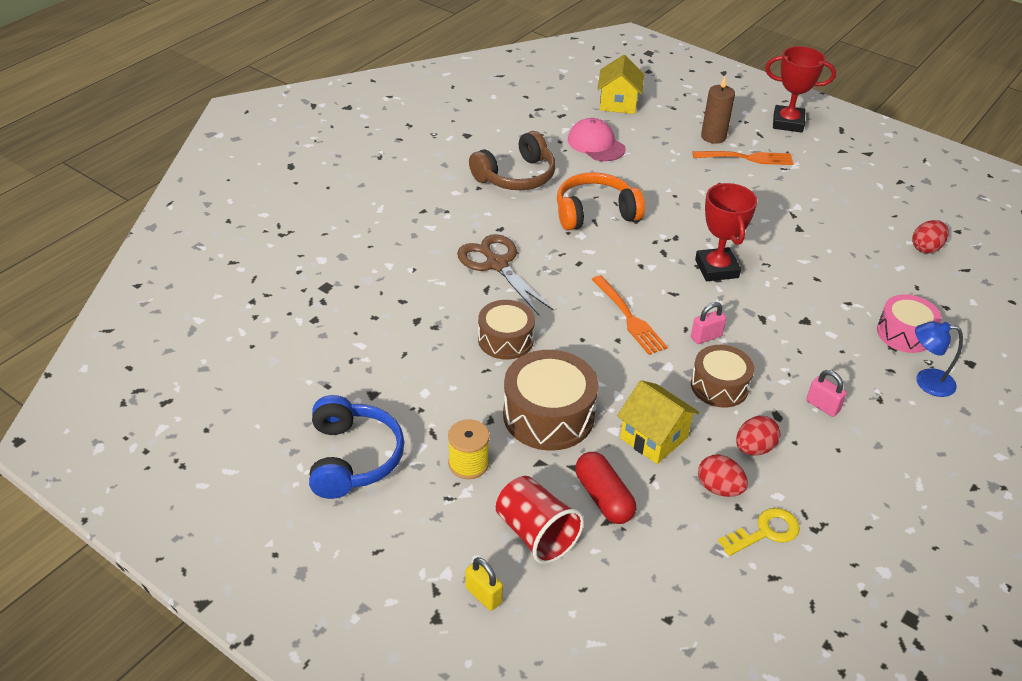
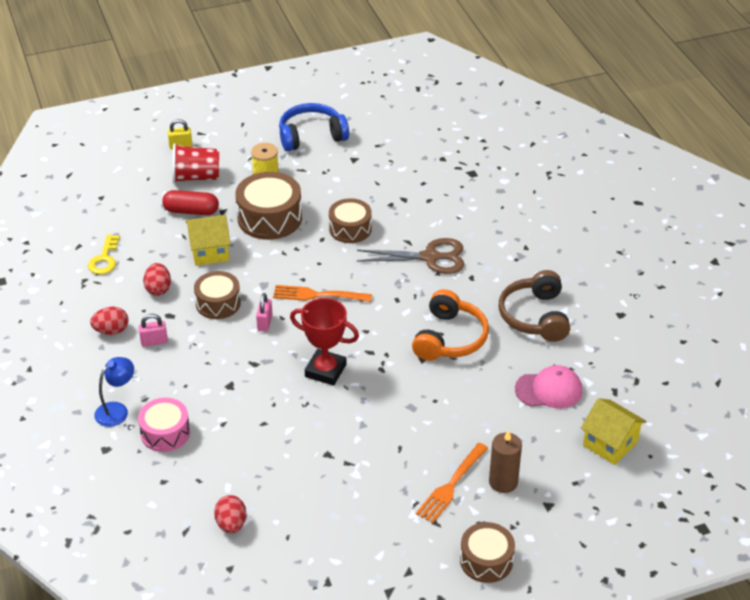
camera: 125 degrees right, 0 degrees up
(353, 458) = (311, 136): blue headphones -> blue headphones turned 135 degrees clockwise
(719, 488) = (149, 258): red egg -> red egg (111, 331)
(788, 123) = (486, 560): red trophy -> brown drum

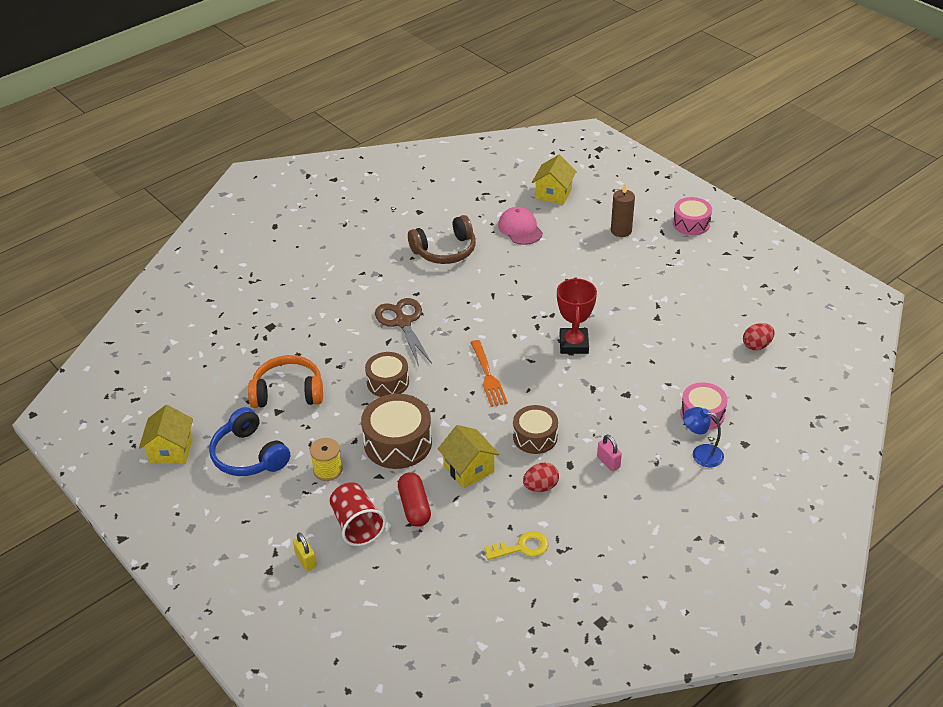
camera: 110 degrees left, 0 degrees up
(111, 331) = (614, 498): red egg -> none
(265, 323) = (541, 398): pink padlock -> none
(344, 99) = (171, 450): none -> yellow house
(449, 338) = (495, 288): orange headphones -> orange headphones (288, 392)
(451, 484) = (640, 252): orange fork -> none
(486, 560) = (691, 223): brown drum -> pink drum

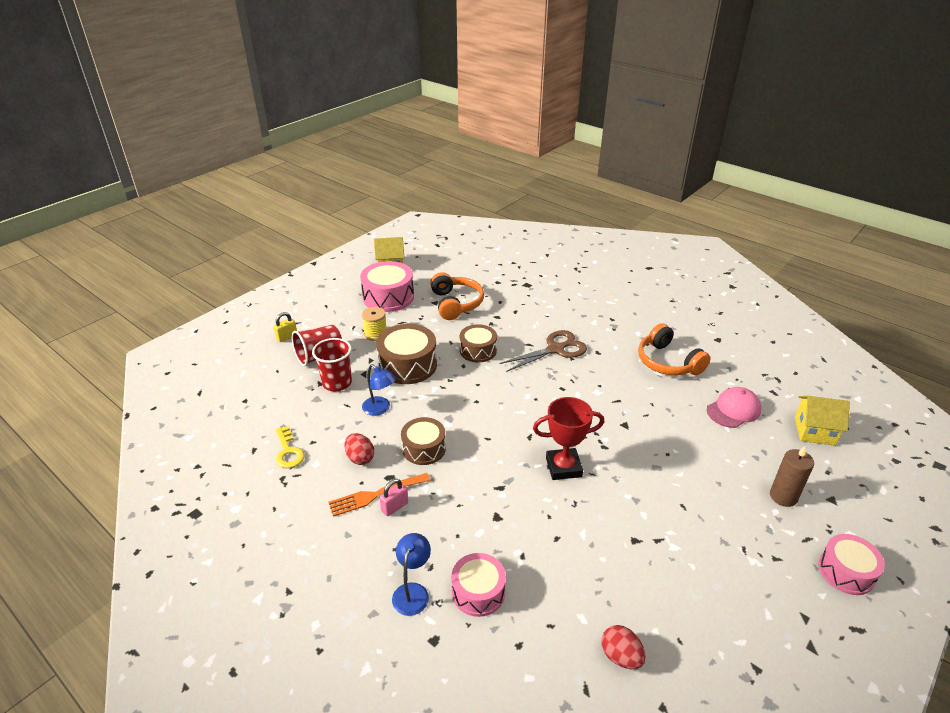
camera: 80 degrees right, 5 degrees down
(249, 455) = (388, 297): blue headphones -> pink drum
(414, 507) = (337, 383): red capsule -> red cup
(445, 251) = (668, 362): brown headphones -> orange headphones
(469, 469) = (380, 409): yellow house -> blue lamp
(487, 375) = (500, 408): orange fork -> orange fork (376, 494)

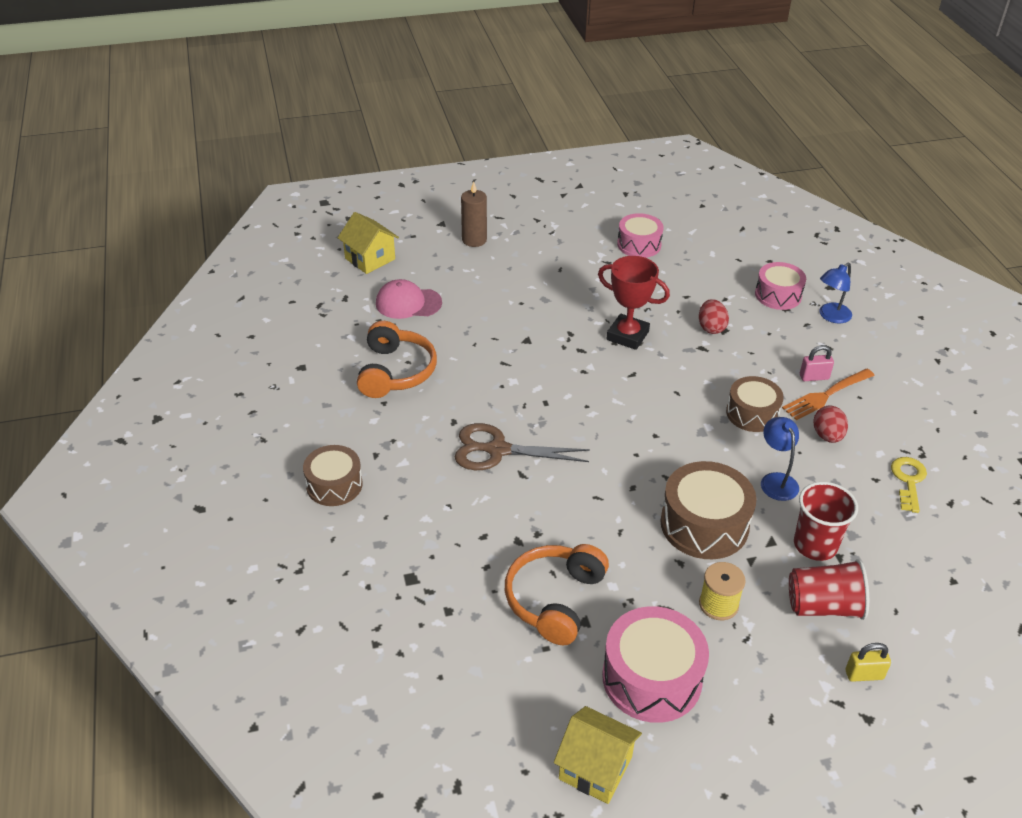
camera: 145 degrees left, 5 degrees up
(376, 494) = (826, 395): orange fork -> orange fork turned 135 degrees clockwise
(478, 350) = (595, 499): brown drum -> brown drum (334, 485)
(620, 656) = (705, 229): red egg -> red egg (711, 328)
(846, 572) = (502, 196): pink drum -> pink drum (639, 245)

